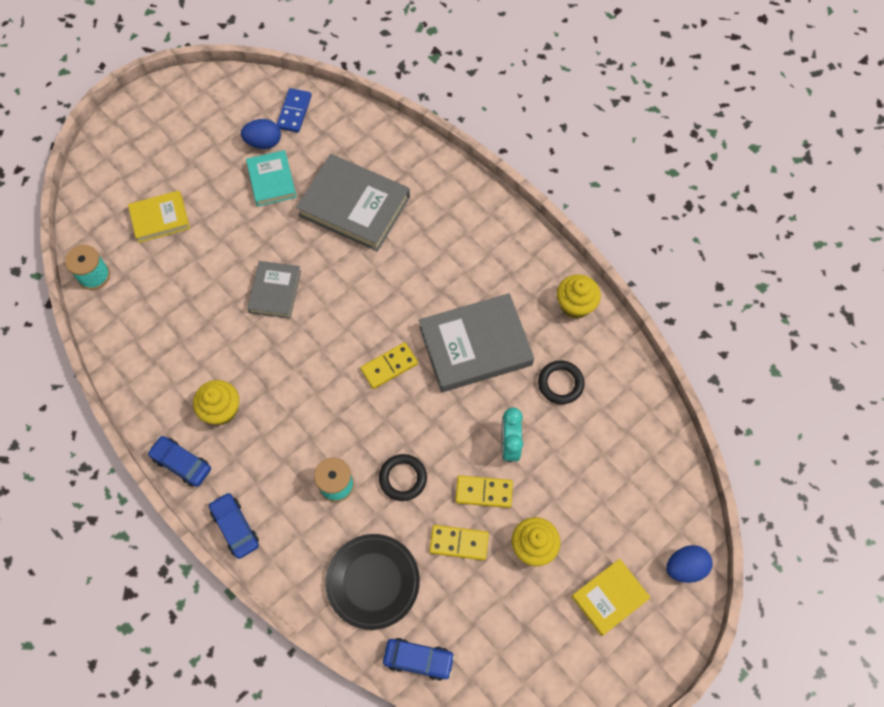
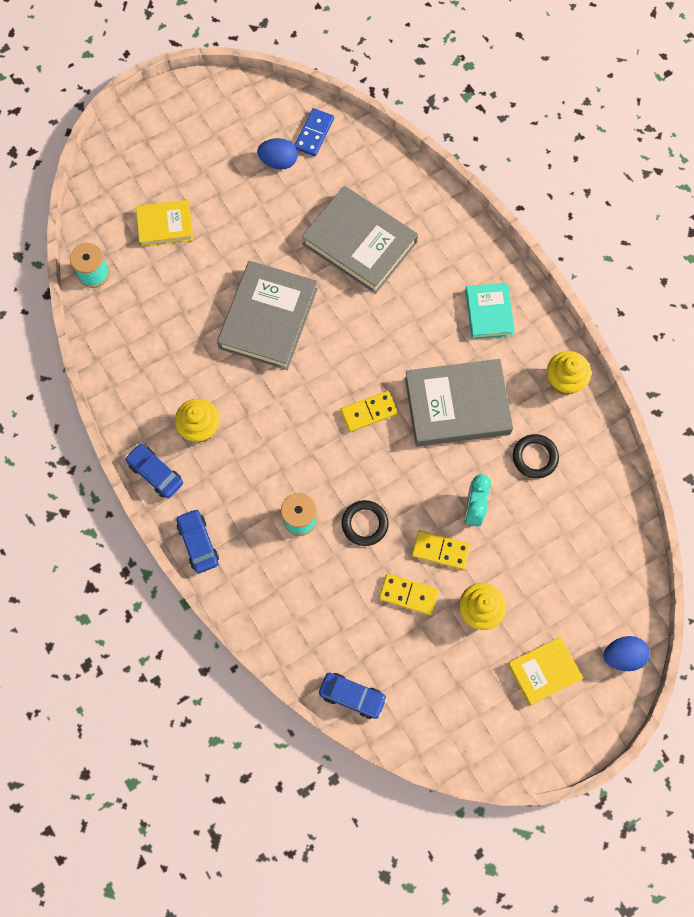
camera: 10 degrees right, 5 degrees up
(271, 180) = (281, 203): turquoise book -> turquoise book (489, 313)
(275, 291) = (268, 318): grey book -> grey book, size x1.73
(373, 582) = (320, 617): black plate -> none

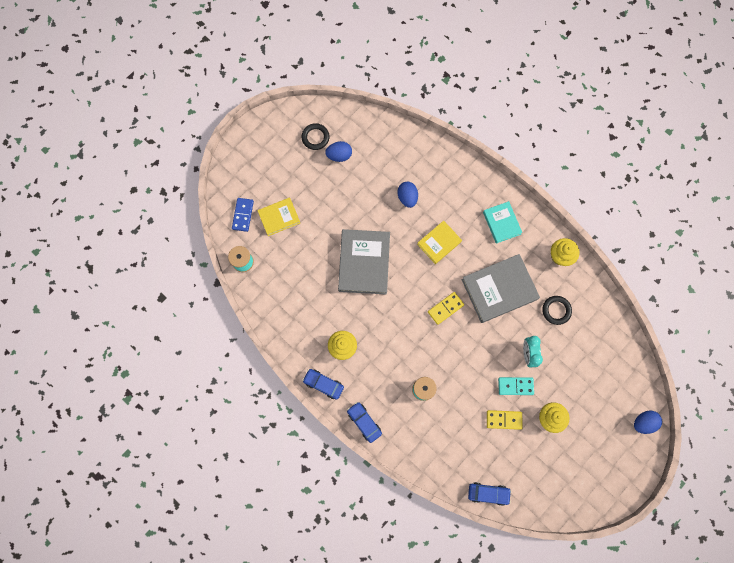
camera: 15 degrees left, 5 degrees up
(314, 134) = (356, 130): blue domino -> blue domino (243, 215)
(360, 243) = (407, 197): grey book -> blue egg
(364, 524) = (464, 381): black ring -> black ring (315, 137)
(440, 551) = (515, 386): yellow domino -> turquoise domino
(544, 671) = (599, 445): yellow book -> yellow book (439, 243)

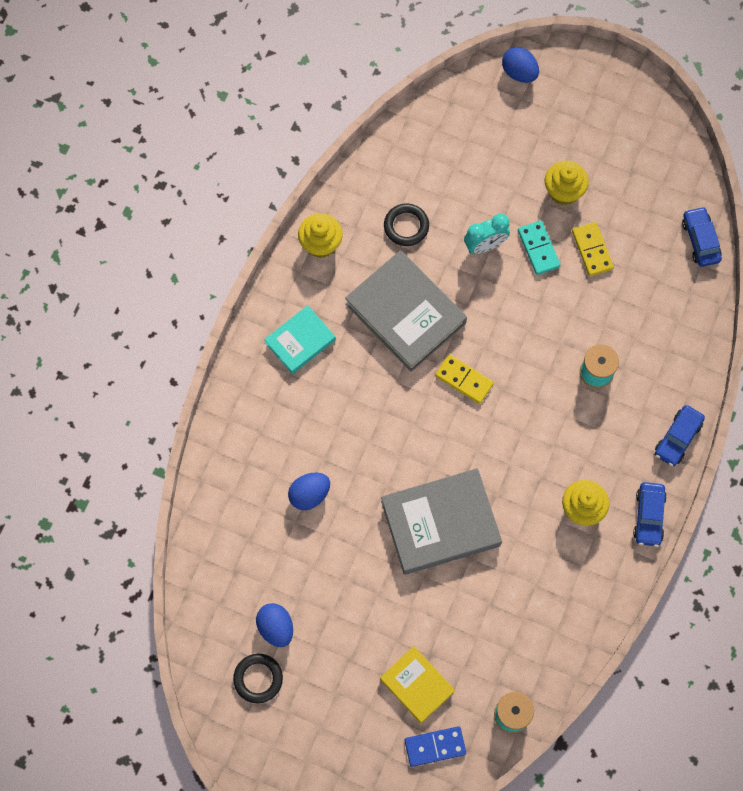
camera: 110 degrees left, 5 degrees down
(439, 243) = (366, 422): yellow book -> none

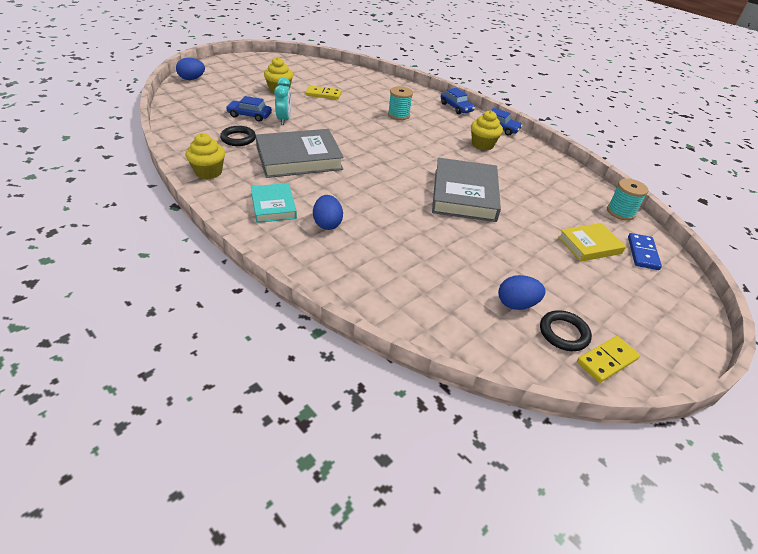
camera: 70 degrees left, 30 degrees down
(309, 494) = (404, 244): blue egg -> blue egg (327, 224)
(464, 380) = (366, 154): yellow domino -> yellow domino (606, 360)
(538, 249) = (305, 106): turquoise domino -> none
(700, 240) = (348, 71): blue car -> blue car (249, 115)

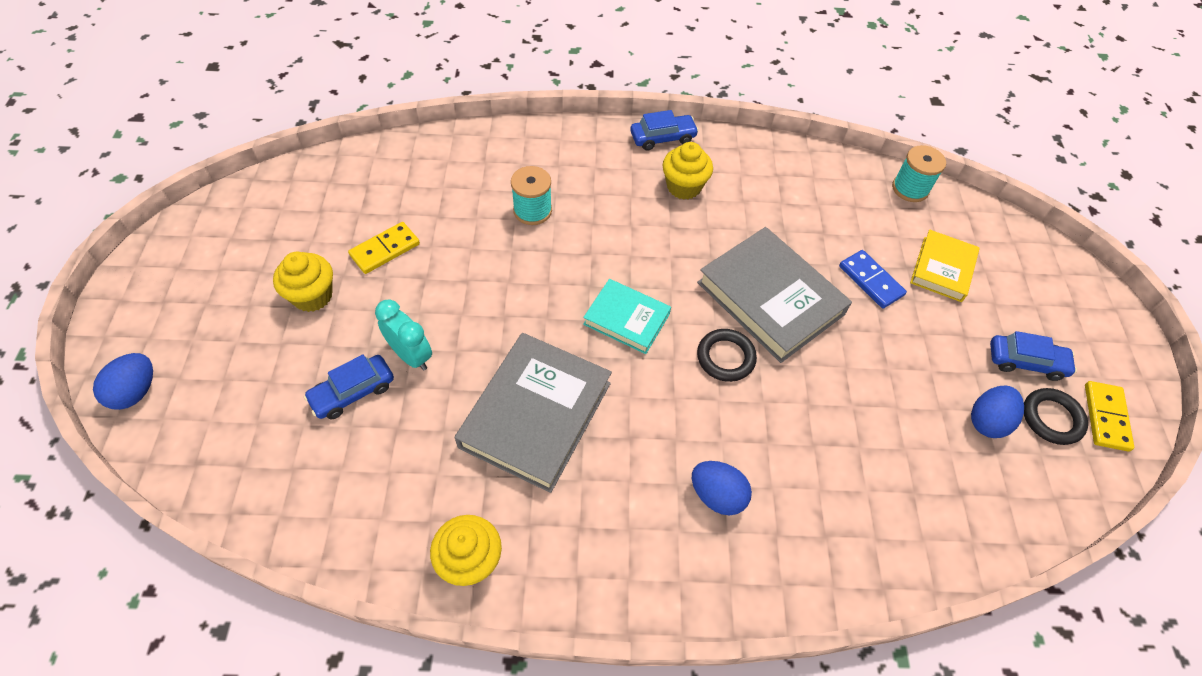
camera: 45 degrees left, 15 degrees up
(238, 139) = (409, 455): black ring -> black ring (725, 357)
(273, 206) = (627, 531): turquoise book -> turquoise book (626, 319)
(456, 107) = (574, 134): blue car -> blue car (1025, 362)
(642, 253) = (984, 237): blue domino -> blue domino (871, 281)

